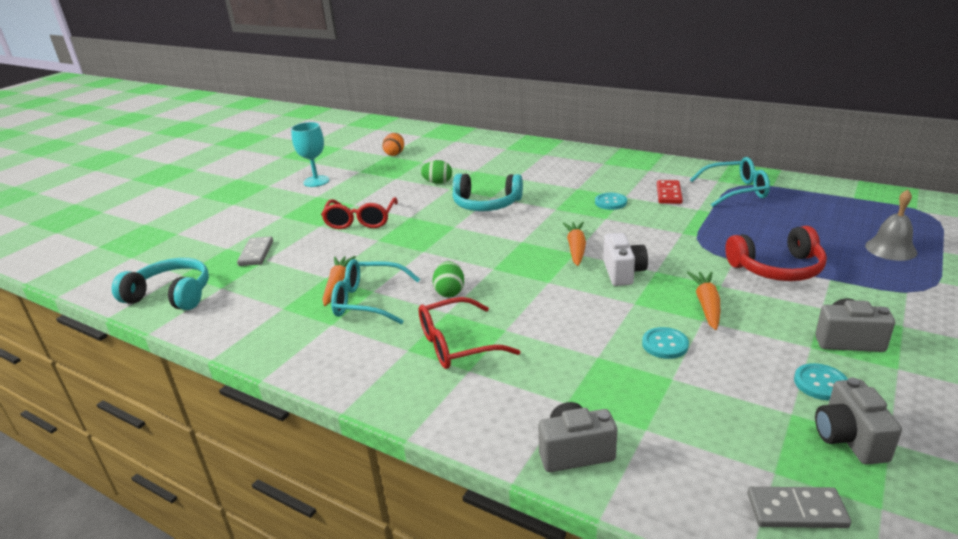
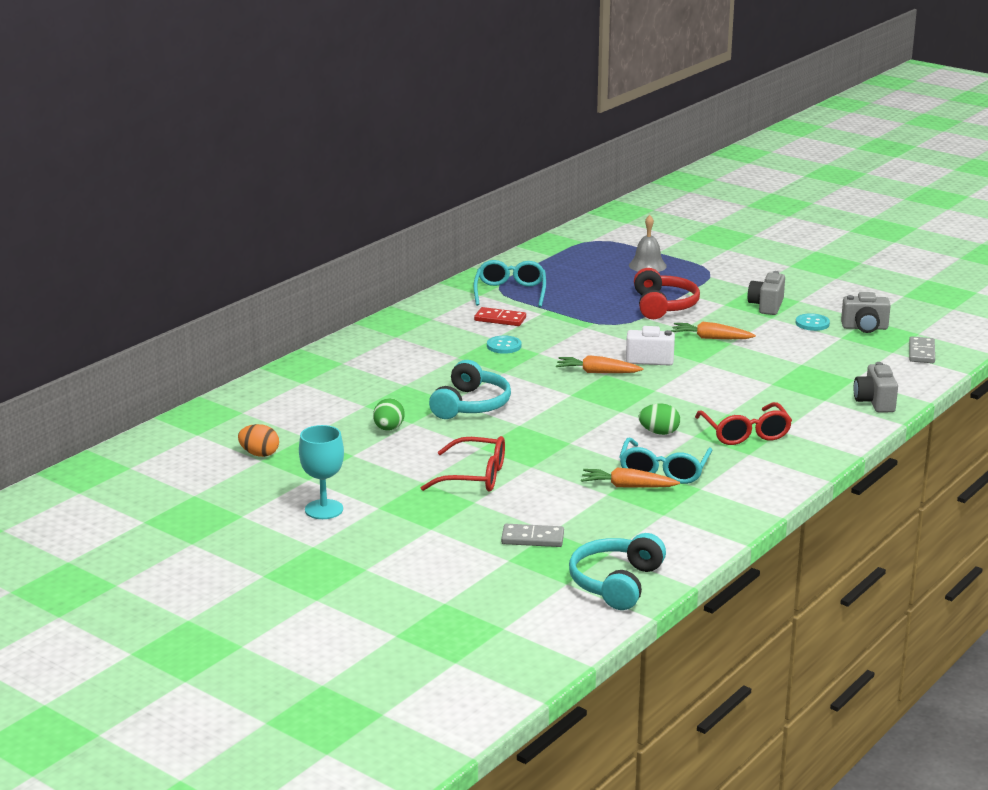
camera: 85 degrees left, 5 degrees down
(665, 344) = (760, 360): turquoise button -> none

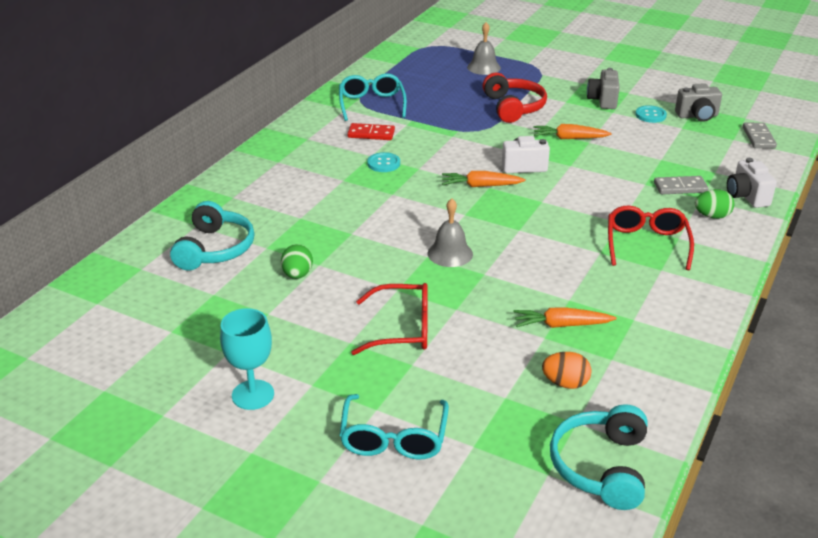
camera: 10 degrees left, 10 degrees up
(259, 454) = (168, 323): orange egg -> orange egg (565, 383)
(471, 405) = (372, 236): turquoise headphones -> turquoise headphones (215, 249)
(532, 538) = (489, 410): grey domino -> grey domino (680, 187)
(542, 424) = (450, 253): none -> grey bell
(659, 433) = (565, 252): green egg -> green egg (712, 216)
(664, 470) = (589, 300): turquoise glasses -> turquoise glasses (394, 437)
(745, 433) = (646, 244): red glasses -> red glasses turned 150 degrees counterclockwise
(874, 402) = (746, 196): grey camera -> white camera

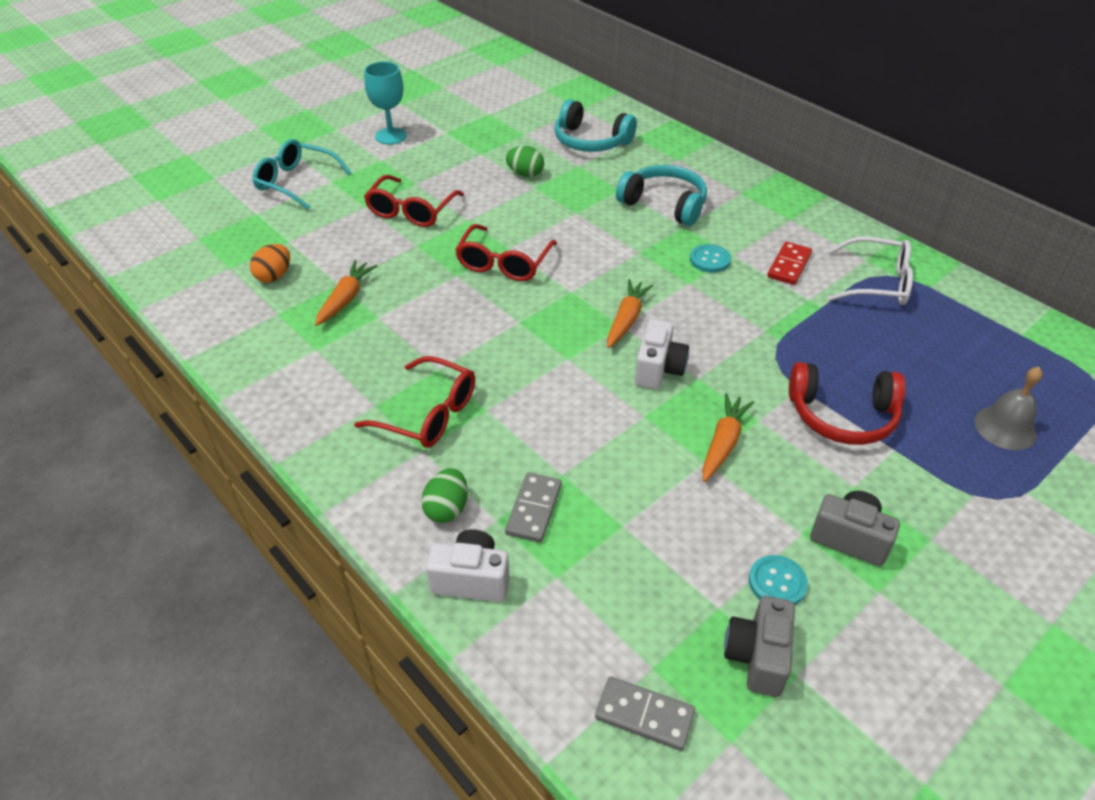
camera: 110 degrees right, 10 degrees up
(372, 104) = (876, 283): turquoise glasses -> white glasses
(450, 253) = (504, 263): grey bell -> red glasses
(601, 467) = (177, 264): turquoise headphones -> turquoise headphones (664, 204)

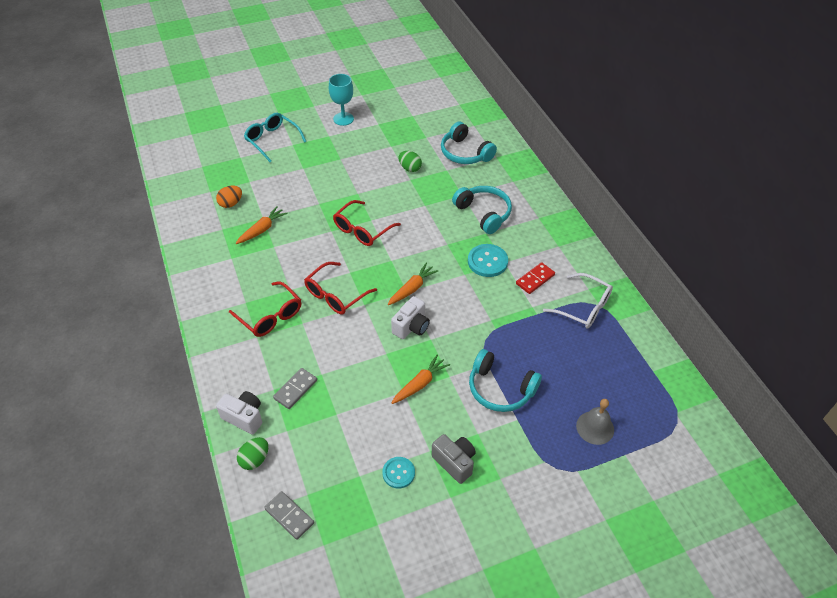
camera: 20 degrees right, 5 degrees up
(411, 210) = (328, 178): red glasses -> red glasses (336, 295)
(447, 509) = (252, 374): green egg -> green egg (255, 459)
(710, 260) = (487, 261): turquoise button -> turquoise button, size x1.53
(757, 657) = (363, 508): grey camera -> none
(842, 415) = (500, 389): red headphones -> turquoise headphones

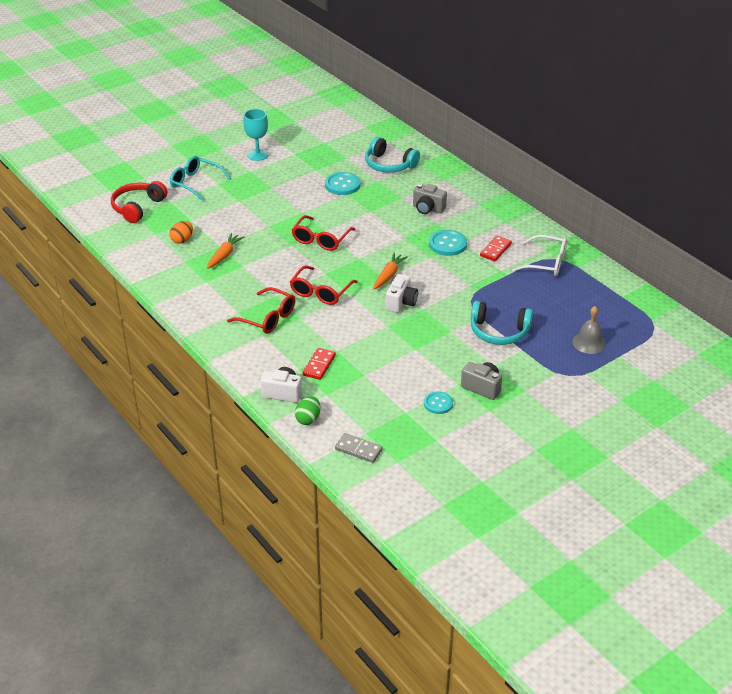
camera: 15 degrees left, 10 degrees down
(207, 158) = (138, 207): none -> red headphones
(295, 389) = (319, 365): grey domino -> red domino
(410, 168) = (342, 185): green egg -> turquoise button
(420, 384) = (428, 341): orange carrot -> none
(483, 213) = (428, 209): turquoise headphones -> grey camera

